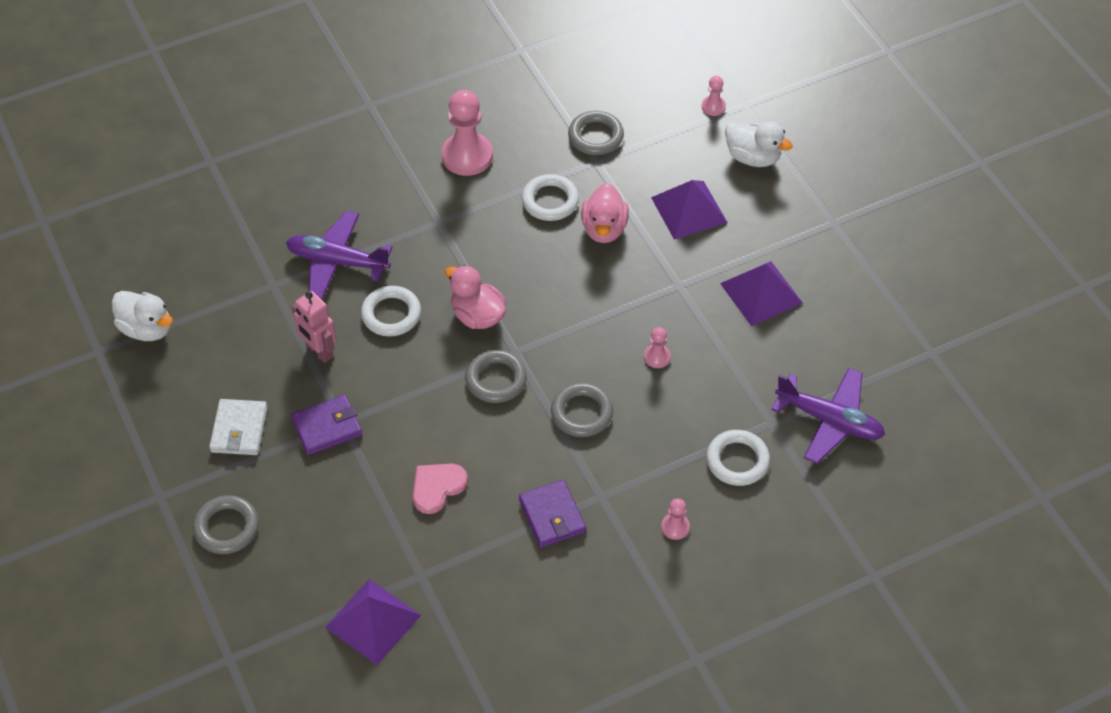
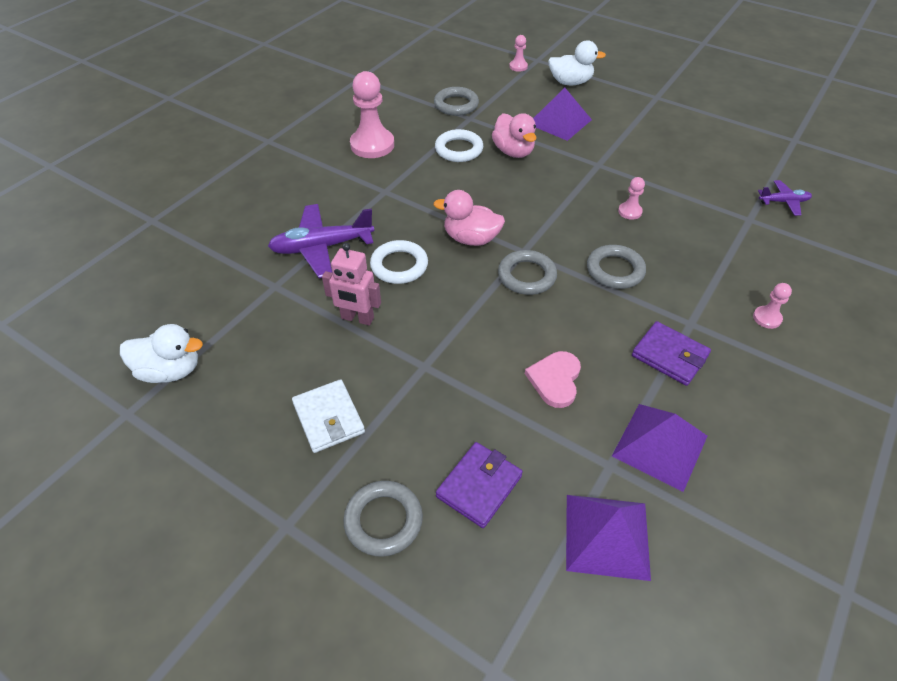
camera: 30 degrees left, 5 degrees down
(327, 427) = (413, 376): purple wallet -> purple wallet (479, 486)
(737, 460) = (756, 252): white ring -> none
(761, 293) = (656, 148): purple pyramid -> purple pyramid (660, 445)
(829, 421) = (783, 202): purple plane -> purple plane, size x0.54

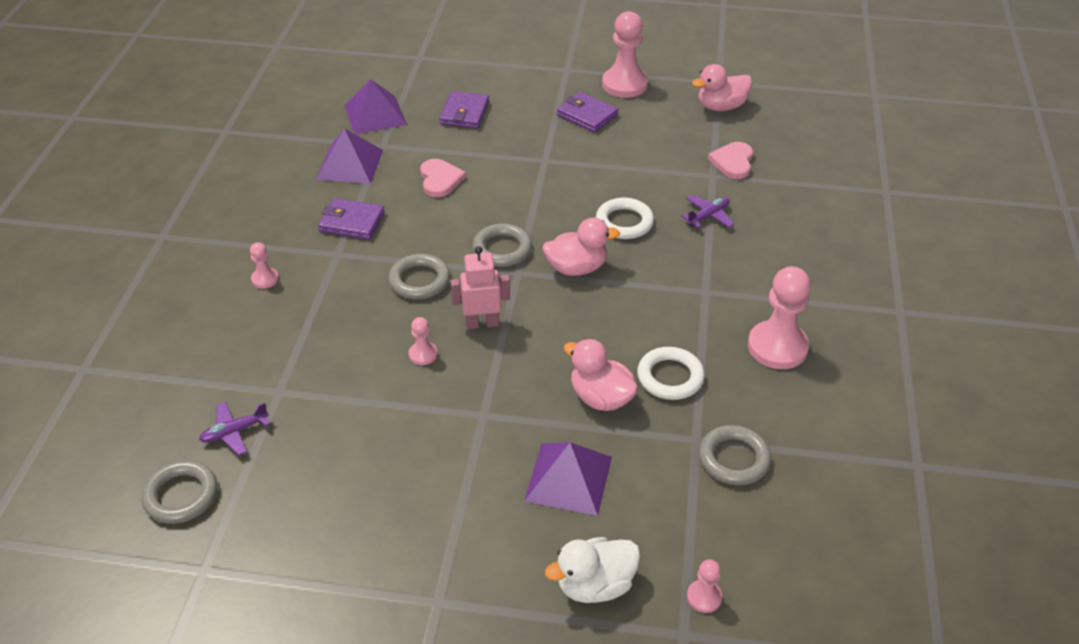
camera: 155 degrees right, 5 degrees down
(170, 371) = (721, 107): white duck -> pink duck
(238, 457) = (624, 84): none -> pink pawn
(240, 293) = (733, 162): none -> pink heart
(322, 247) = (708, 216): purple plane -> purple plane, size x0.54
(329, 418) = (587, 115): white wallet -> purple wallet
(357, 318) = (622, 173): pink robot -> pink robot (482, 323)
(383, 520) = (513, 85): grey ring -> grey ring (181, 495)

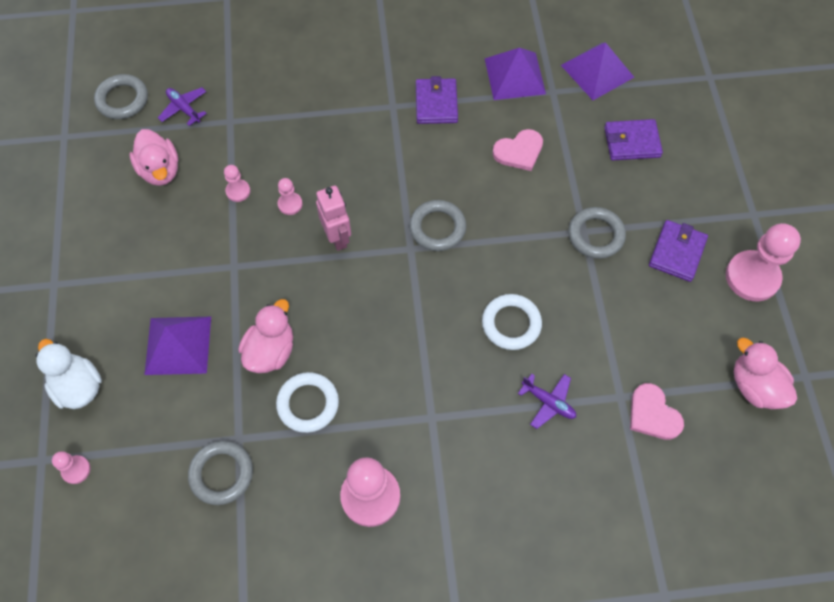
camera: 75 degrees right, 20 degrees up
(265, 279) = (347, 68): pink pawn -> pink pawn (238, 191)
(419, 280) = (377, 176): grey ring -> grey ring (595, 235)
(576, 268) = (431, 296): pink duck -> pink duck (160, 170)
(733, 162) = (653, 414): pink heart -> pink heart turned 120 degrees counterclockwise

